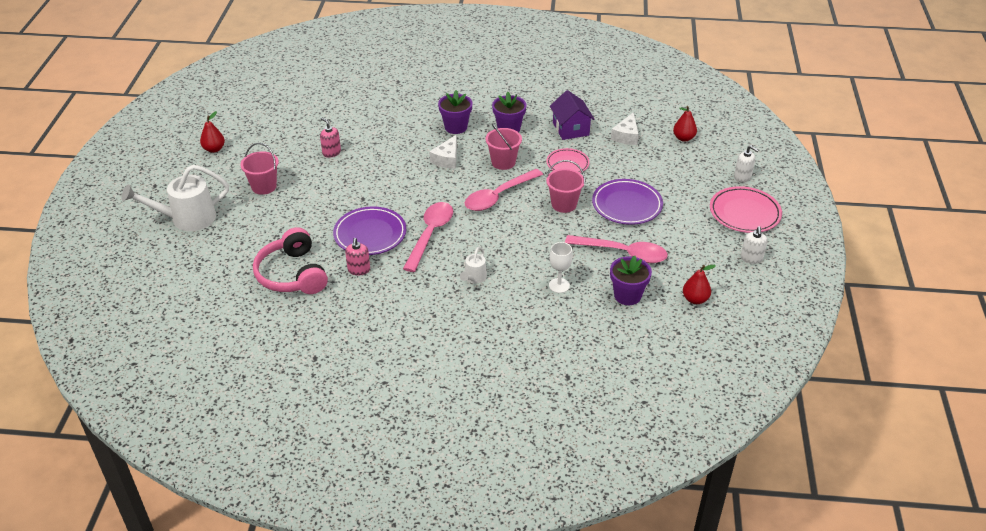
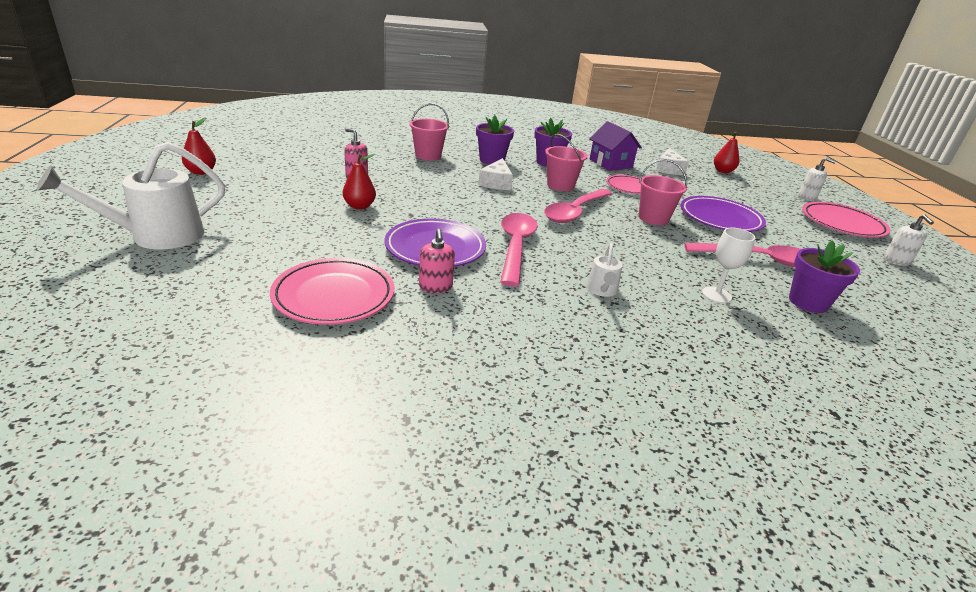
camera: 15 degrees left, 10 degrees down
(264, 186) = (273, 204): pink bucket -> pink bucket (428, 155)
(292, 274) = (334, 296): pink headphones -> pink plate
(695, 299) = (887, 303): red pear -> red pear (359, 206)

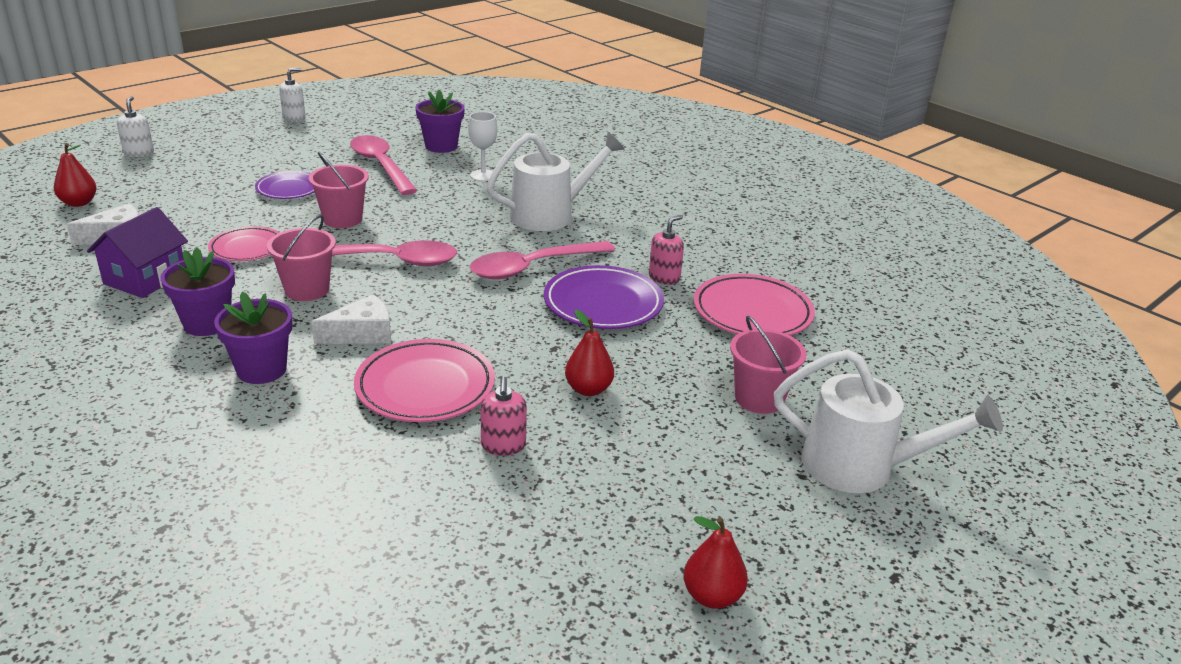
camera: 125 degrees left, 0 degrees up
(428, 155) = (316, 433): pink bucket -> pink bucket (759, 398)
(602, 291) = (551, 215): white watering can -> white watering can, size x2.02
(720, 218) = (289, 189): purple plate -> purple plate, size x0.64
(842, 224) = (216, 137): pink plate -> pink plate (425, 386)

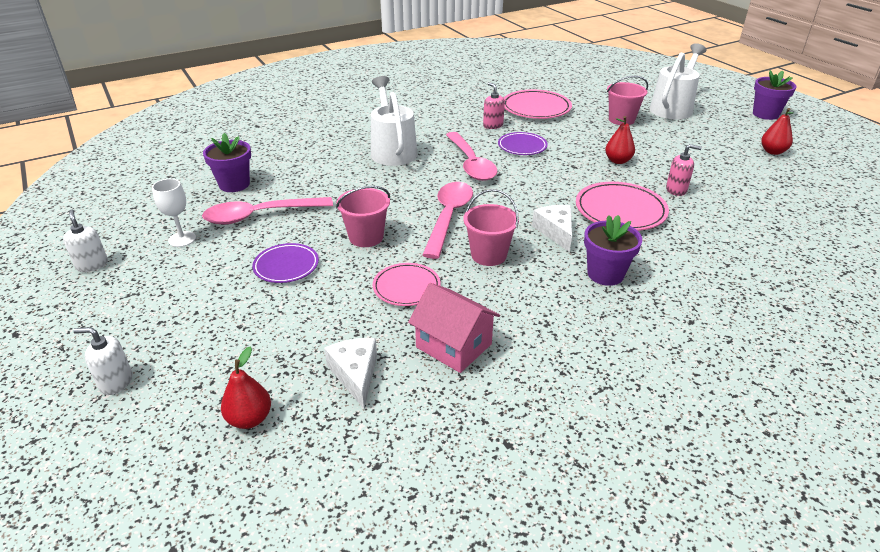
camera: 75 degrees left, 5 degrees up
(145, 278) = (454, 345): purple house -> pink house
(207, 323) = (538, 303): purple flower pot -> purple flower pot (765, 114)
(483, 175) = (309, 170): white goblet -> white goblet (182, 239)
(603, 303) = (522, 146): purple plate -> purple plate, size x0.64

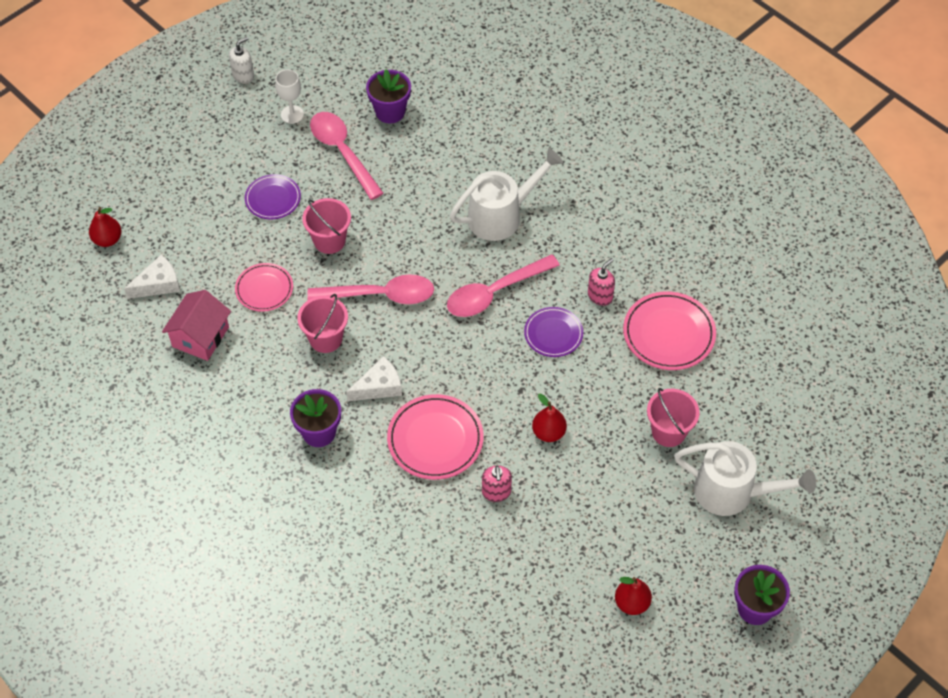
camera: 75 degrees right, 20 degrees up
(116, 382) = (125, 155): white soap dispenser -> none

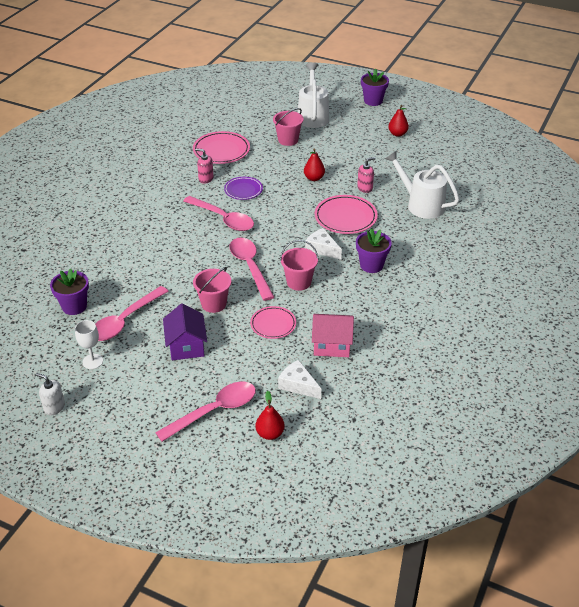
camera: 110 degrees left, 15 degrees down
(164, 201) = (214, 411): none -> pink spoon
(273, 199) = (186, 346): purple plate -> purple house
(502, 215) = (157, 230): white watering can -> white watering can (420, 204)

